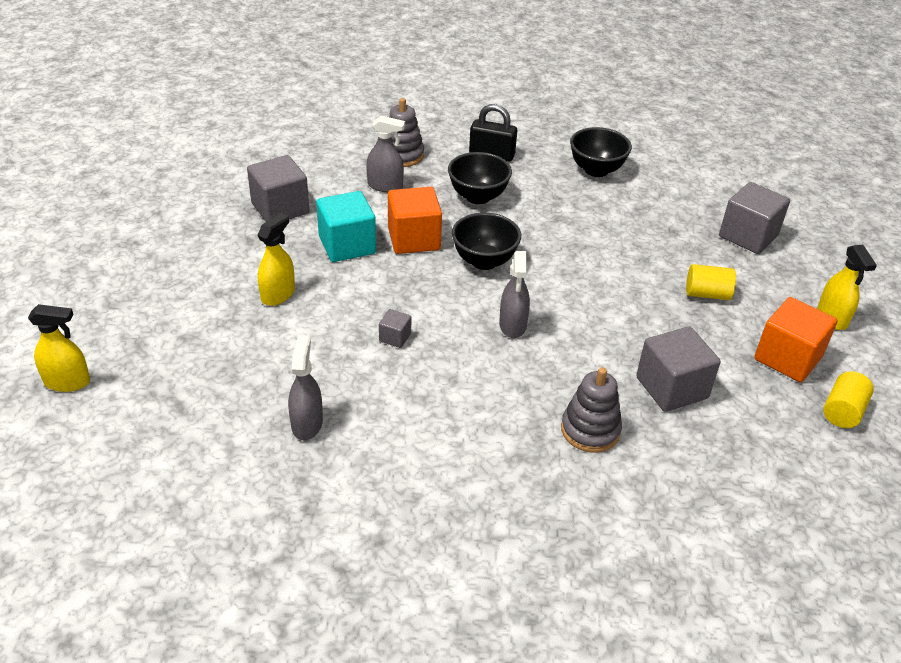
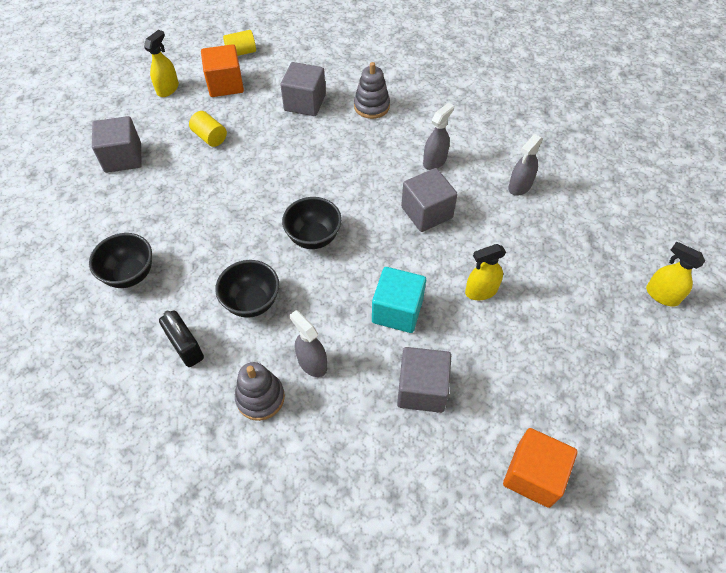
camera: 140 degrees left, 15 degrees up
(395, 337) = (426, 212): grey cube -> grey cube, size x2.09
(414, 239) = (342, 287): orange cube -> orange cube (533, 475)
(512, 325) = (347, 181): grey spray bottle -> grey spray bottle (435, 161)

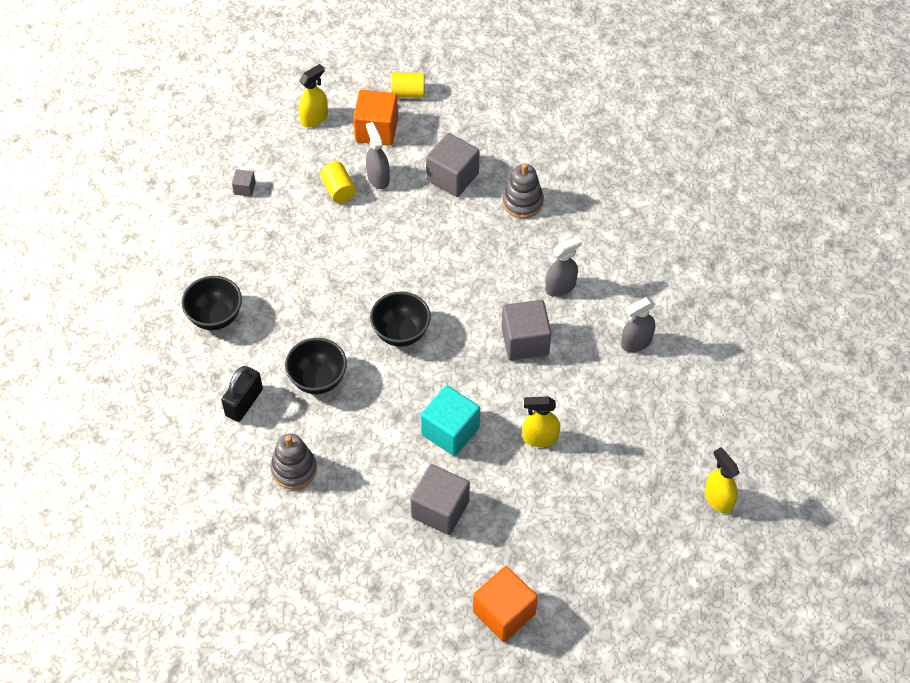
camera: 20 degrees right, 0 degrees up
(123, 157) = (244, 188): grey cube -> grey cube, size x0.48
(185, 347) = (244, 402): black padlock -> black padlock turned 45 degrees clockwise
(312, 363) = (351, 453): grey spray bottle -> grey spray bottle (378, 178)

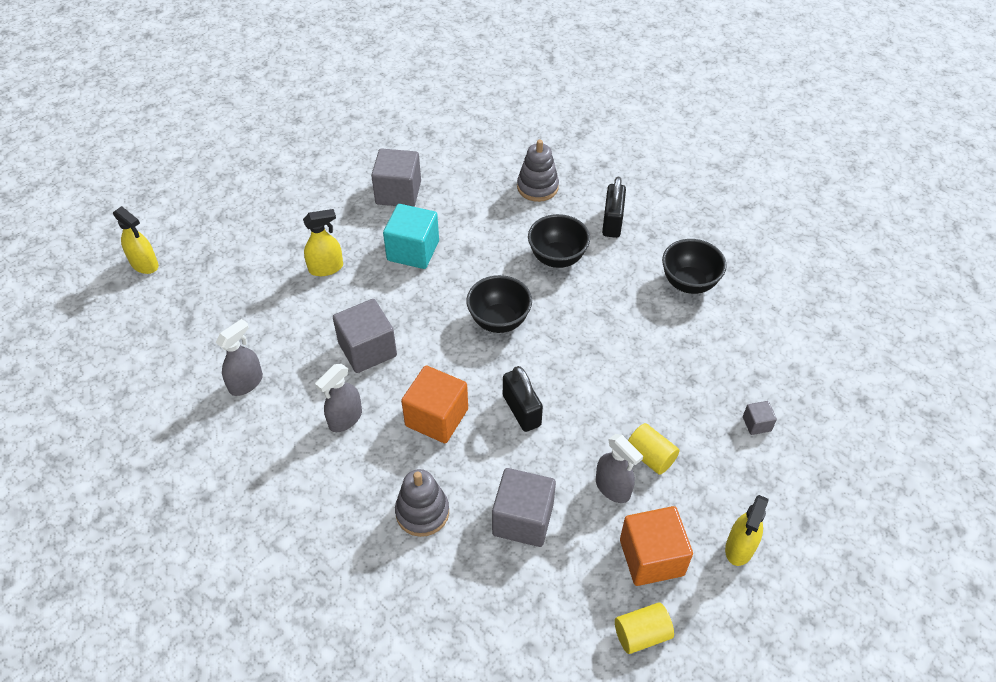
camera: 160 degrees right, 5 degrees down
(418, 251) = (521, 410): none -> black padlock
(504, 613) = (320, 143): orange cube -> orange cube (436, 417)

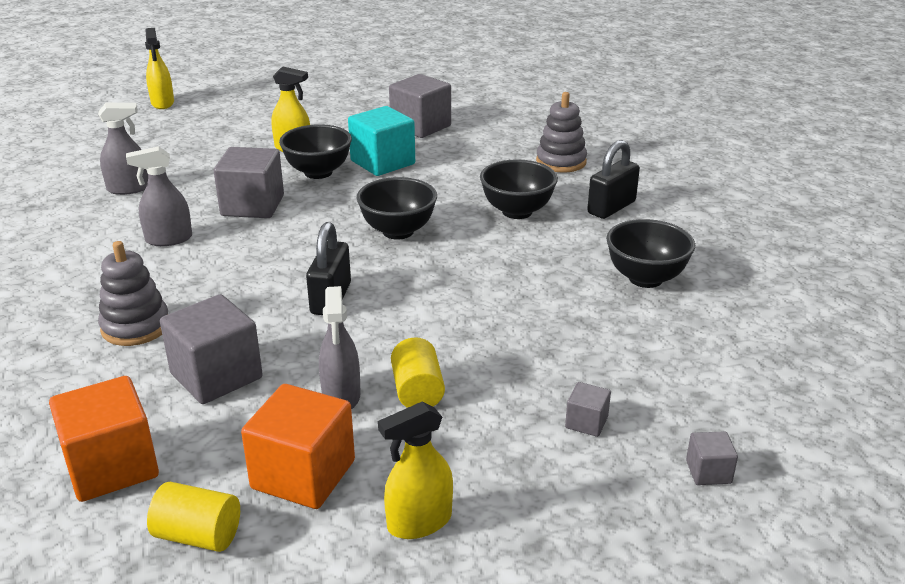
camera: 35 degrees right, 20 degrees down
(376, 286) = (318, 172): none -> black bowl
(436, 417) = (245, 270): orange cube -> orange cube (112, 467)
(840, 422) = (708, 472): none -> grey cube

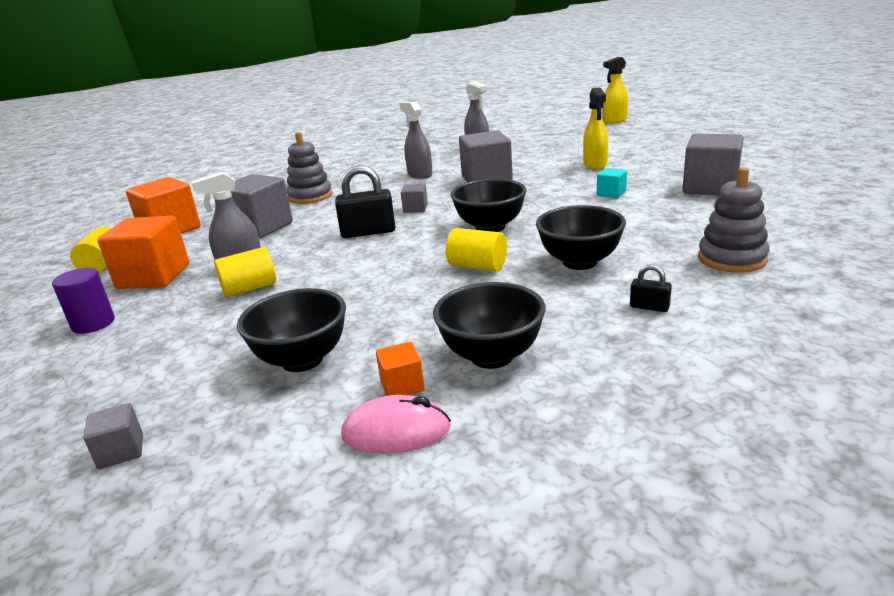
camera: 75 degrees right, 5 degrees down
(318, 172) = (563, 181): black bowl -> black bowl (302, 360)
(382, 162) = (611, 193): turquoise cube -> turquoise cube, size x0.48
(419, 522) = (93, 323): yellow spray bottle -> purple cylinder
(484, 254) = (477, 266): none -> yellow cylinder
(586, 422) = (207, 367): grey cube -> grey cube (415, 208)
(611, 207) = (649, 307): black padlock -> black padlock, size x0.50
(668, 321) = (402, 385): none -> orange cube
(726, 332) = (396, 432): none -> pink mouse

